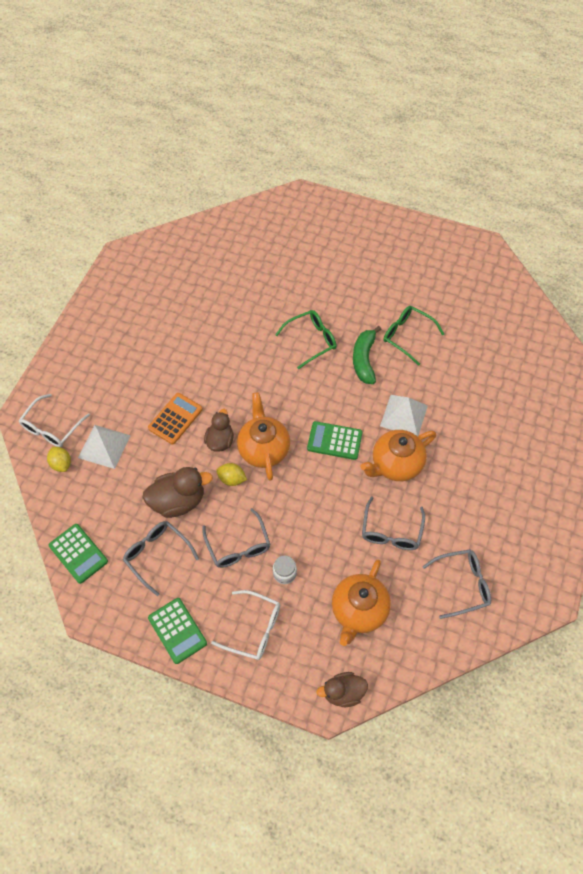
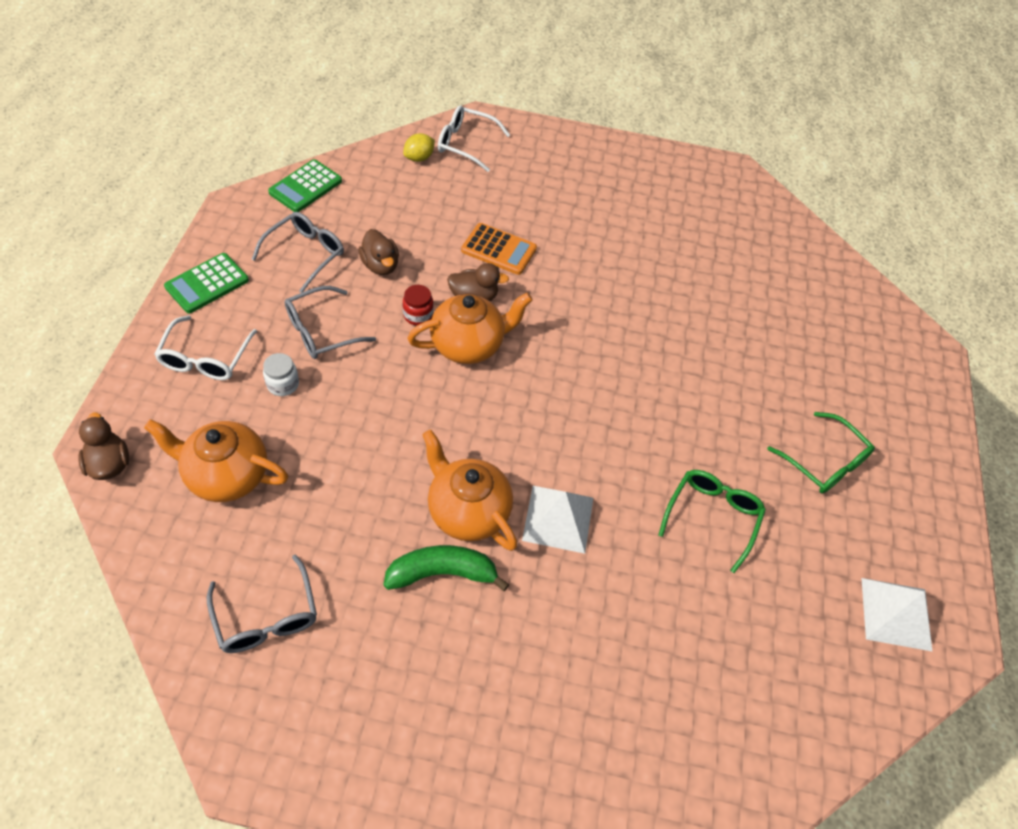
camera: 75 degrees right, 5 degrees down
(104, 446) = (448, 190): white pyramid -> white pyramid (896, 613)
(178, 501) = (380, 265): brown duck -> brown duck, size x0.66
(232, 479) = (418, 315): yellow lemon -> red jar
(311, 340) = (663, 386): green glasses -> green glasses (824, 462)
(334, 441) = (496, 427): green calculator -> none
(364, 359) = (648, 457): green banana -> green banana (442, 573)
(391, 531) = (353, 510): grey glasses -> none

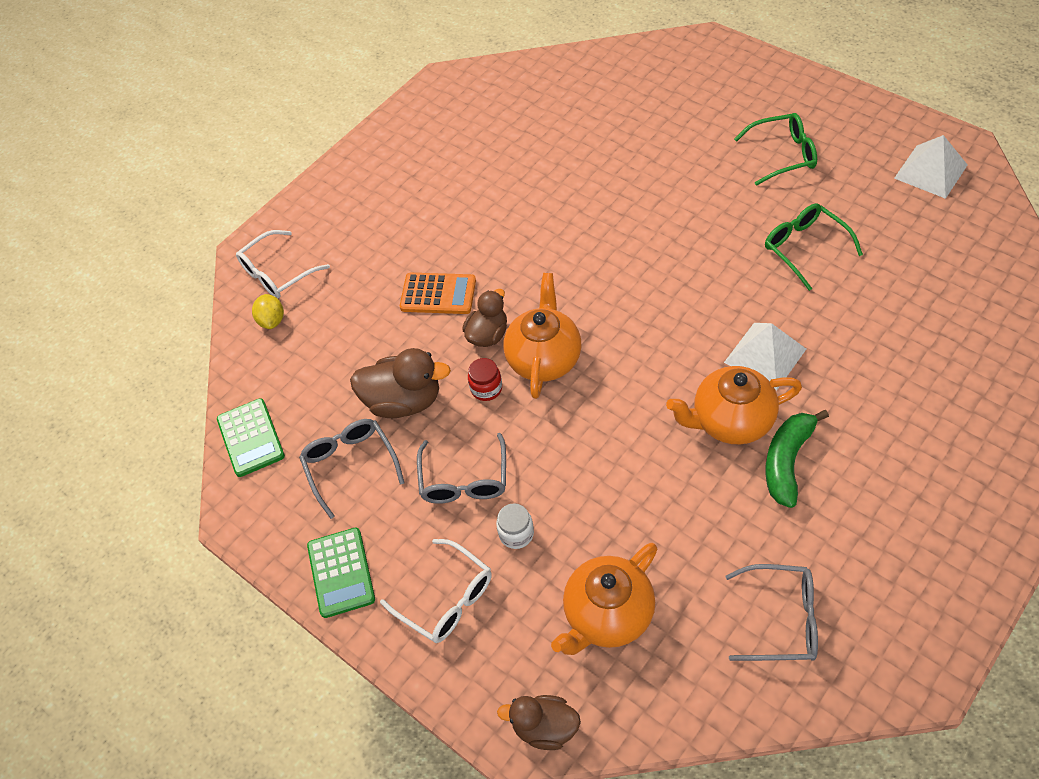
camera: 50 degrees left, 0 degrees up
(380, 265) = (404, 401): brown duck -> brown duck, size x1.52
(499, 249) = (438, 294): orange calculator -> orange calculator turned 45 degrees clockwise

